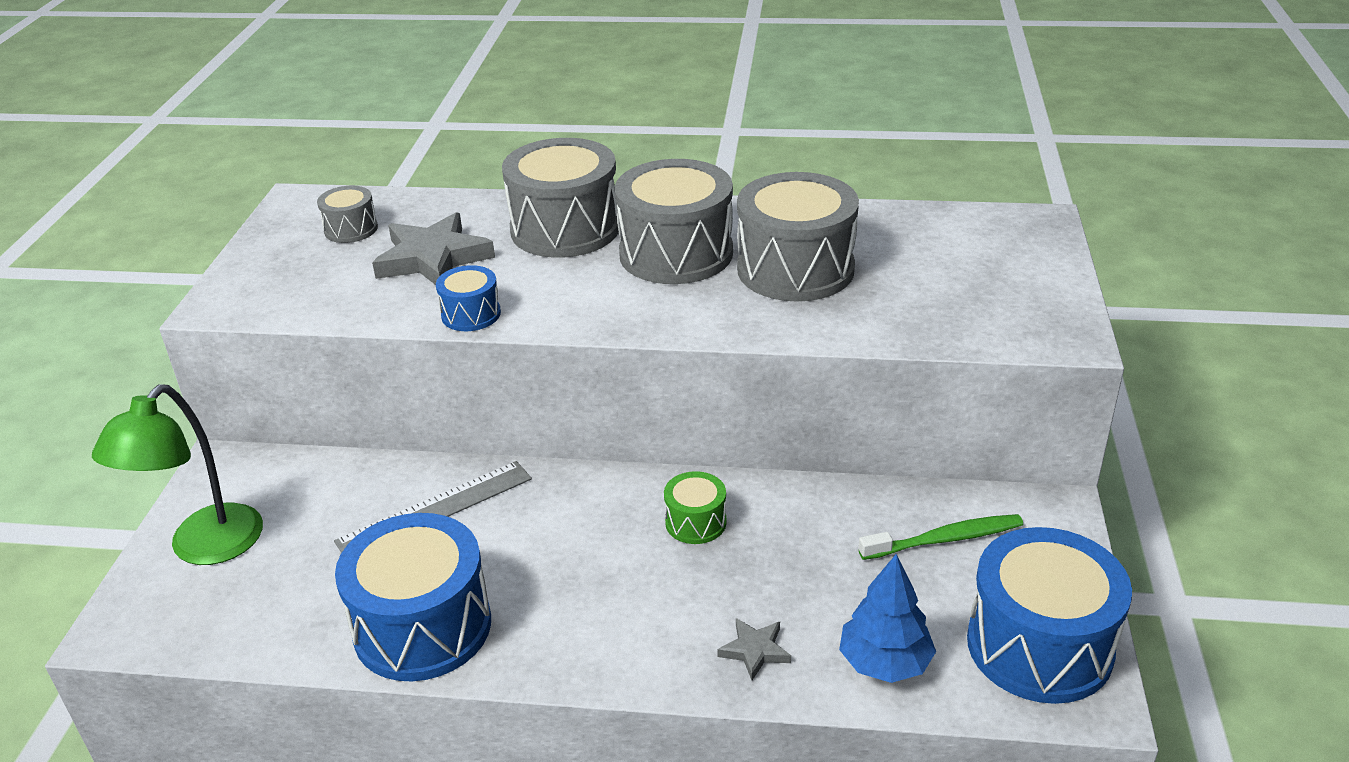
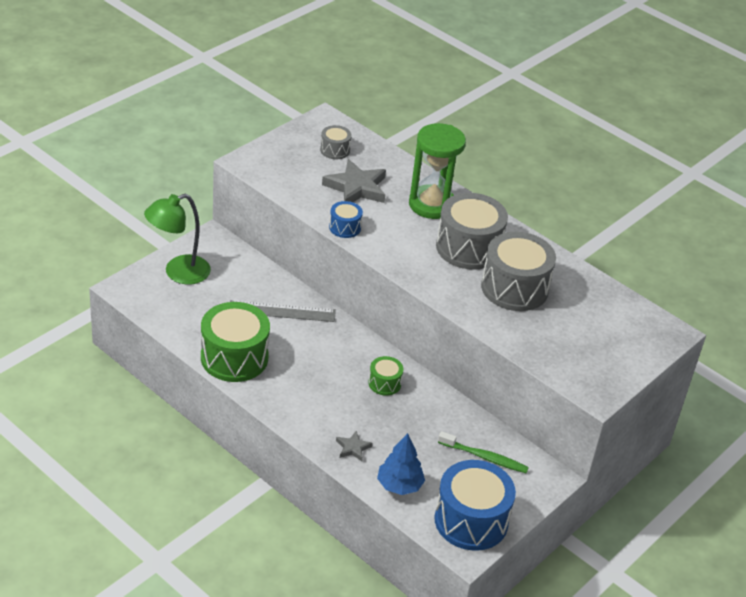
camera: 30 degrees right, 5 degrees up
(422, 627) = (234, 357): blue drum -> green drum
(565, 229) = (432, 205): grey drum -> green hourglass

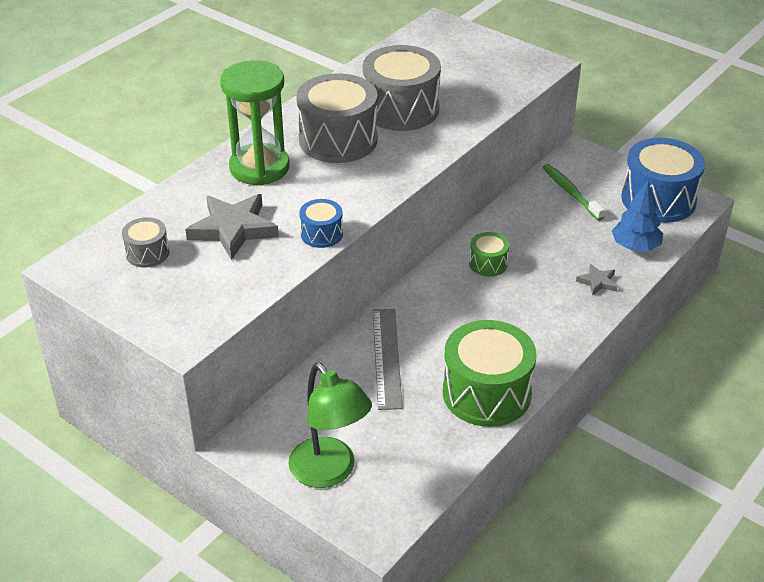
camera: 90 degrees left, 0 degrees up
(484, 457) = (570, 192): green toothbrush -> green toothbrush turned 45 degrees counterclockwise

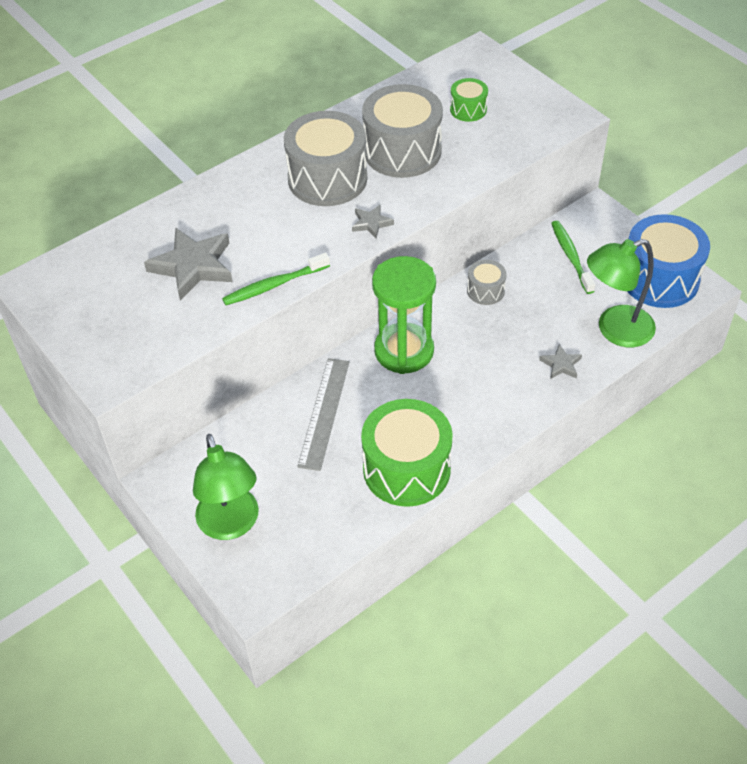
camera: 15 degrees right, 10 degrees up
(147, 253) = (106, 280): grey drum -> grey drum (485, 290)
(259, 168) = (241, 200): green hourglass -> green hourglass (404, 351)
(321, 234) = (274, 285): blue drum -> green toothbrush
(395, 171) = (371, 223): none -> grey star
(488, 264) = (458, 325): green drum -> green drum (468, 109)
(635, 246) = (615, 330): blue tree -> green lamp

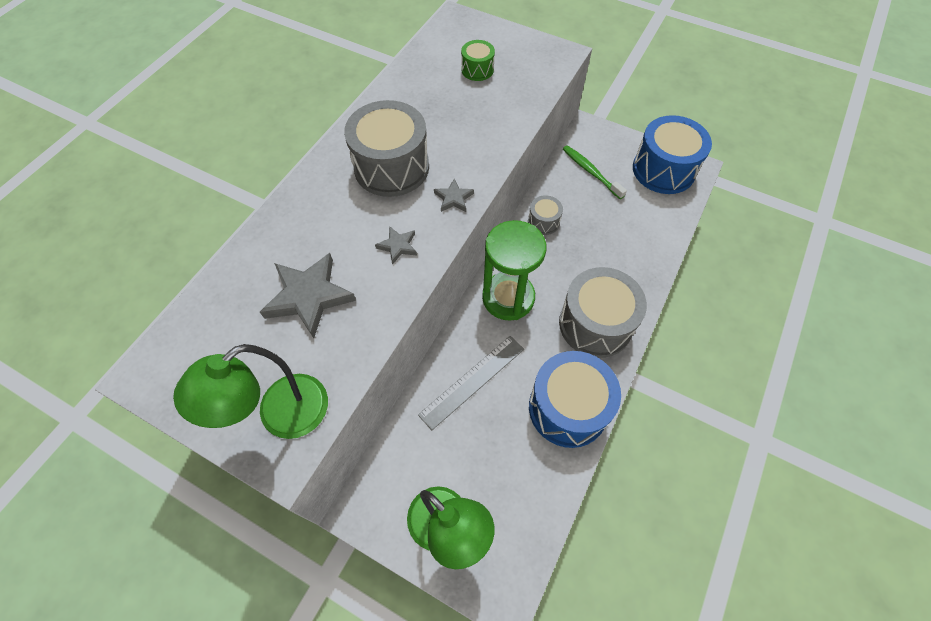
camera: 25 degrees left, 10 degrees up
(274, 285) = (398, 290): green toothbrush -> none
(324, 413) = (472, 381): grey ruler -> grey ruler turned 60 degrees clockwise
(402, 151) = (443, 122): grey drum -> grey drum (595, 324)
(406, 469) = (568, 408): green drum -> blue drum
(561, 364) = (634, 266): grey star -> grey star (398, 246)
(615, 330) = (656, 223): green lamp -> green lamp (281, 416)

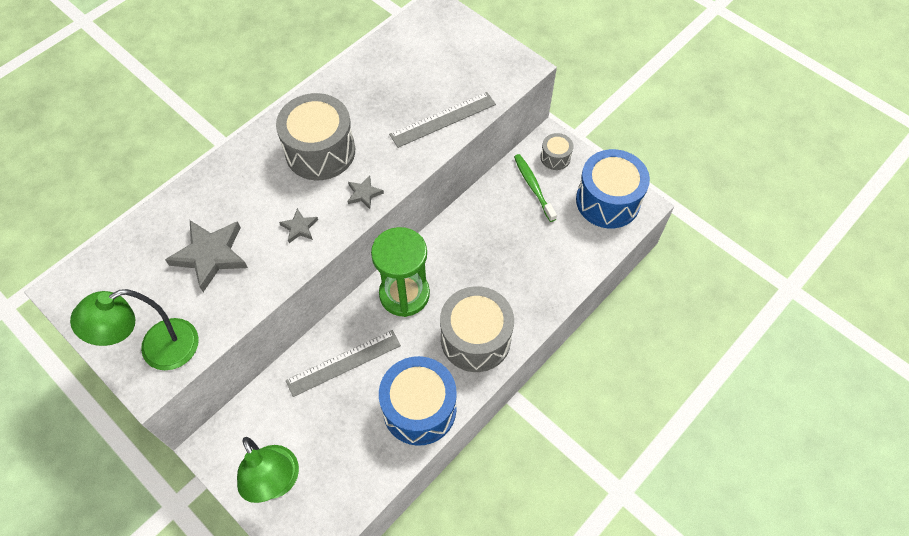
camera: 15 degrees right, 0 degrees up
(477, 70) = (435, 68): green drum -> none
(505, 113) = (443, 119): none -> grey ruler
(543, 222) = (466, 227): grey drum -> grey drum (555, 157)

